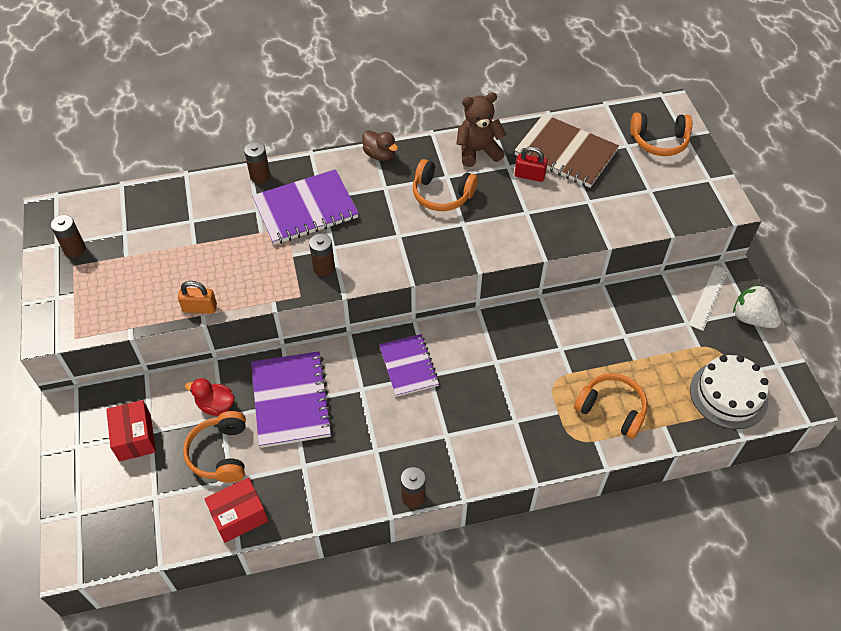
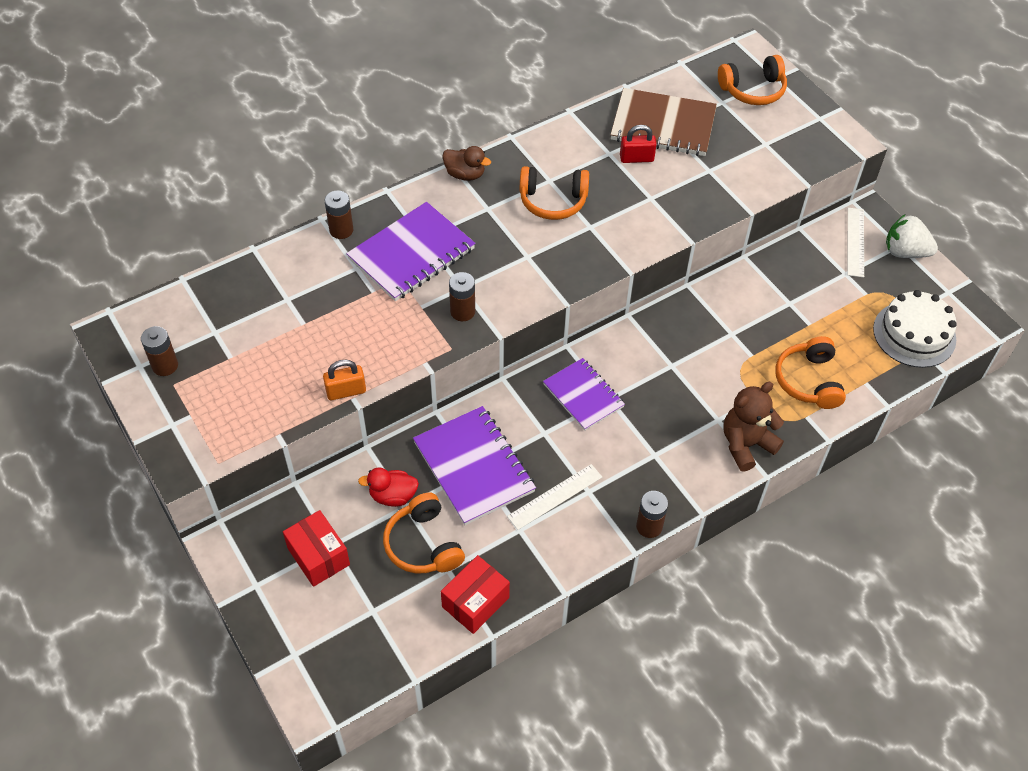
camera: 20 degrees left, 0 degrees up
(345, 446) = (555, 496): none -> white ruler
(478, 151) = (570, 145): brown teddy bear -> brown teddy bear (746, 445)
(612, 409) = (808, 381): orange headphones -> orange headphones turned 105 degrees counterclockwise

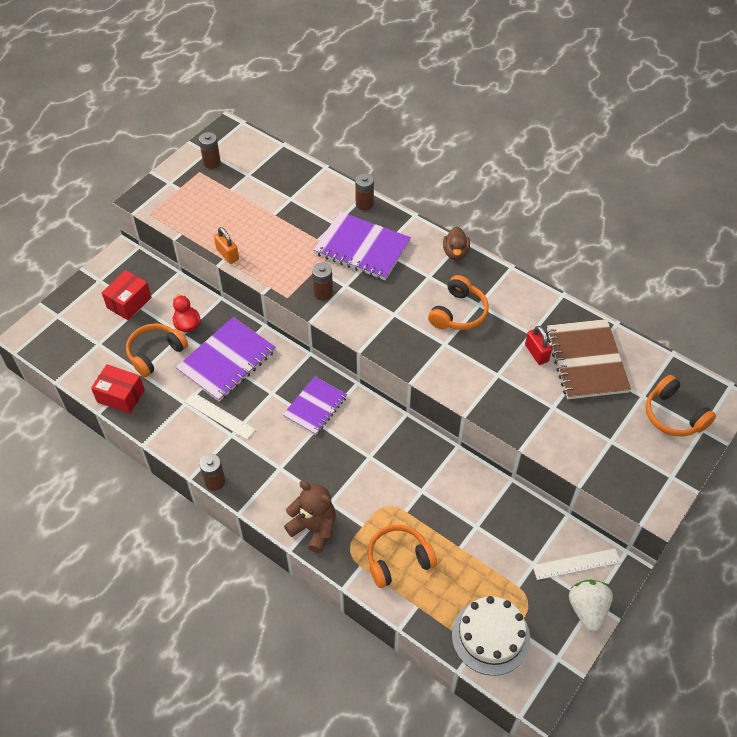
camera: 70 degrees right, 0 degrees up
(553, 201) = (458, 313): orange headphones -> orange headphones turned 135 degrees counterclockwise

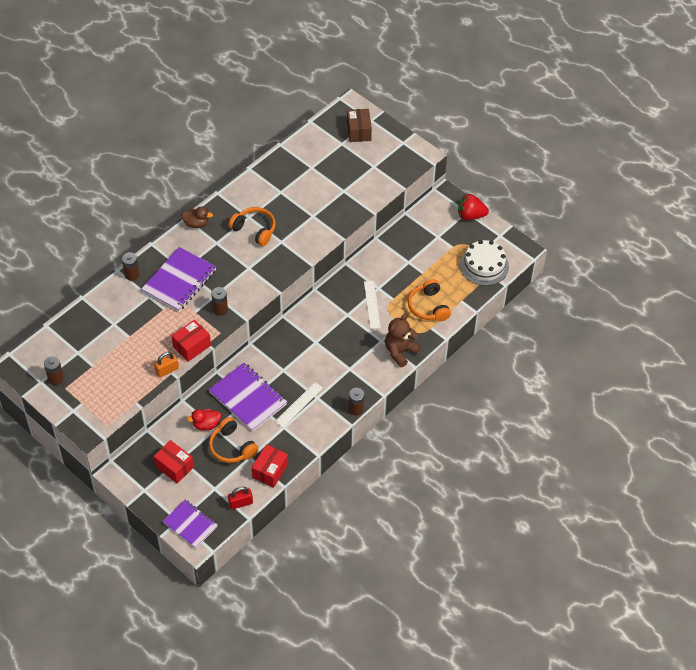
camera: 85 degrees left, 0 degrees up
(264, 272) = (192, 346): none -> red box
(315, 407) = (300, 343): purple notebook -> purple notebook (190, 524)
(536, 353) = (298, 192): red padlock -> red padlock (240, 503)
(576, 564) = (440, 215): white ruler -> white ruler (372, 304)
(586, 361) = (309, 166): brown notebook -> none
(587, 609) = (470, 215): white strawberry -> red strawberry
(673, 415) = (359, 131): orange headphones -> brown box

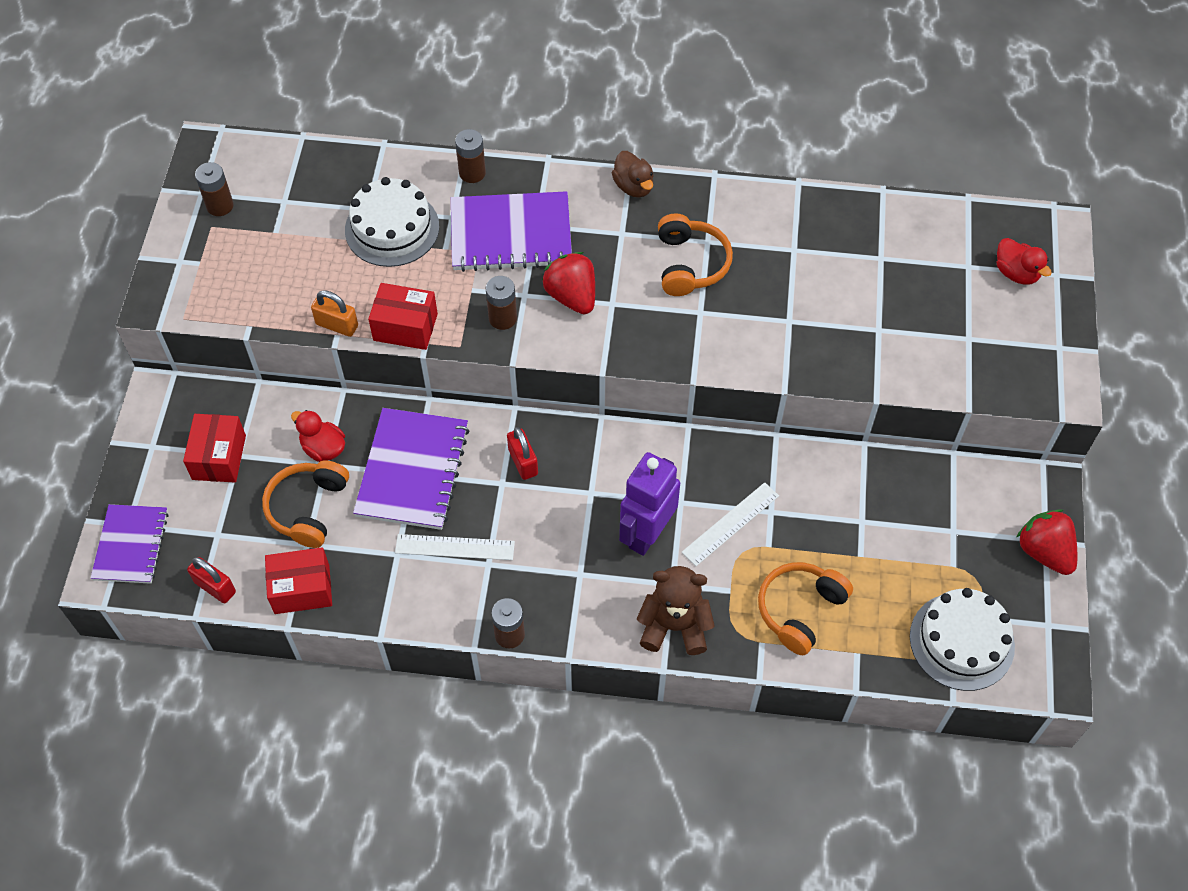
camera: 55 degrees right, 5 degrees up
(133, 321) = (392, 228): none -> white cake
(232, 279) = (572, 296): none -> red strawberry
(279, 356) = (523, 462): none -> red padlock
(351, 335) = (646, 533): none -> purple robot
(359, 131) = (1016, 273): brown box -> red duck

